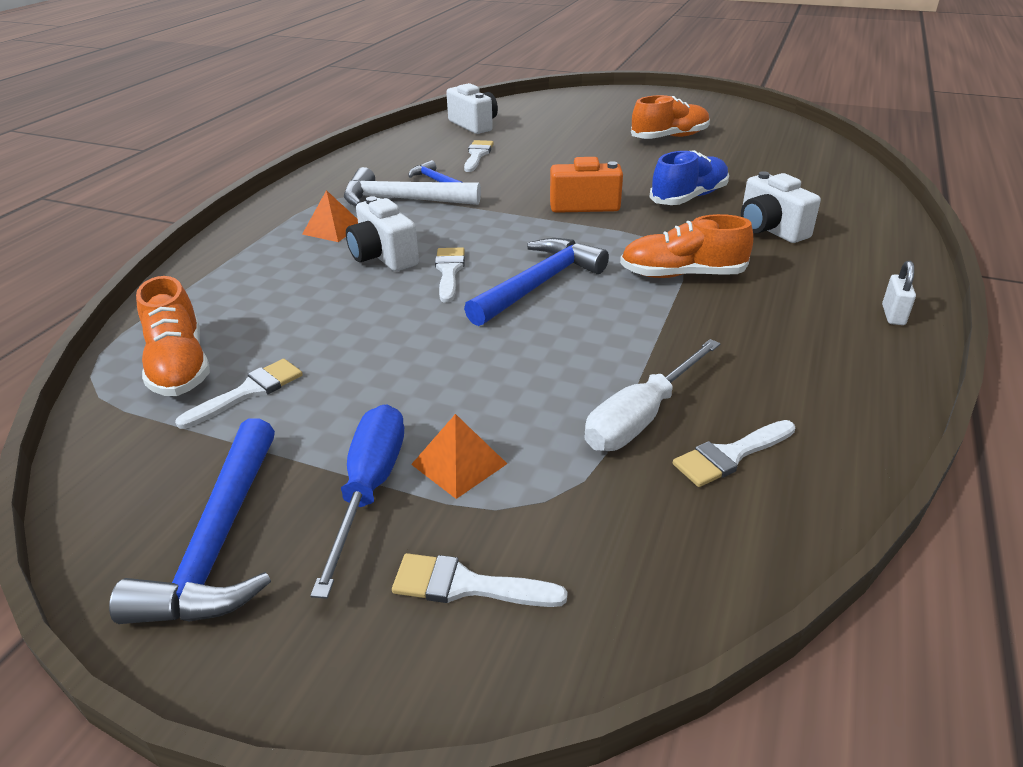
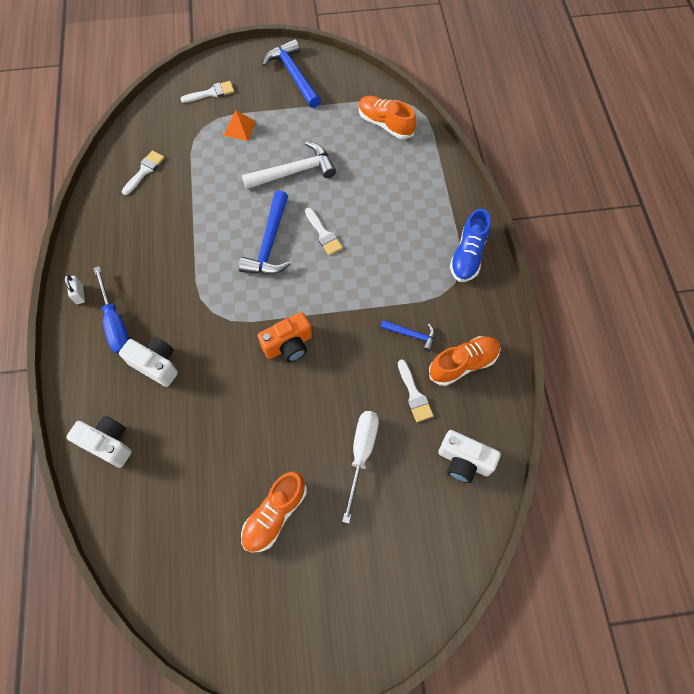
camera: 150 degrees right, 30 degrees up
(249, 392) = (343, 124): white brush -> none
(333, 229) = (422, 245): orange pyramid -> none
(369, 489) = (263, 108): blue screwdriver -> blue screwdriver (115, 323)
(383, 257) = (369, 231): white camera -> white camera (108, 444)
(402, 200) = (411, 297): white hammer -> white hammer (294, 172)
(641, 417) = (183, 175): white screwdriver -> white screwdriver (361, 454)
(682, 275) = (197, 286): orange shoe -> orange shoe (463, 364)
(689, 197) = (221, 390): blue shoe -> blue shoe (468, 255)

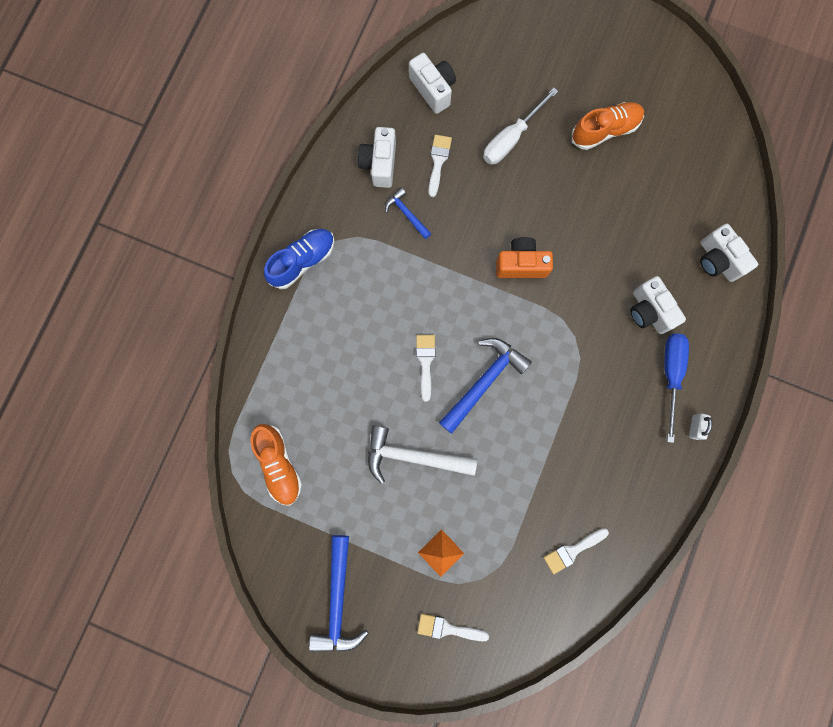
camera: 150 degrees left, 15 degrees up
(463, 364) = (379, 164): orange shoe -> white camera

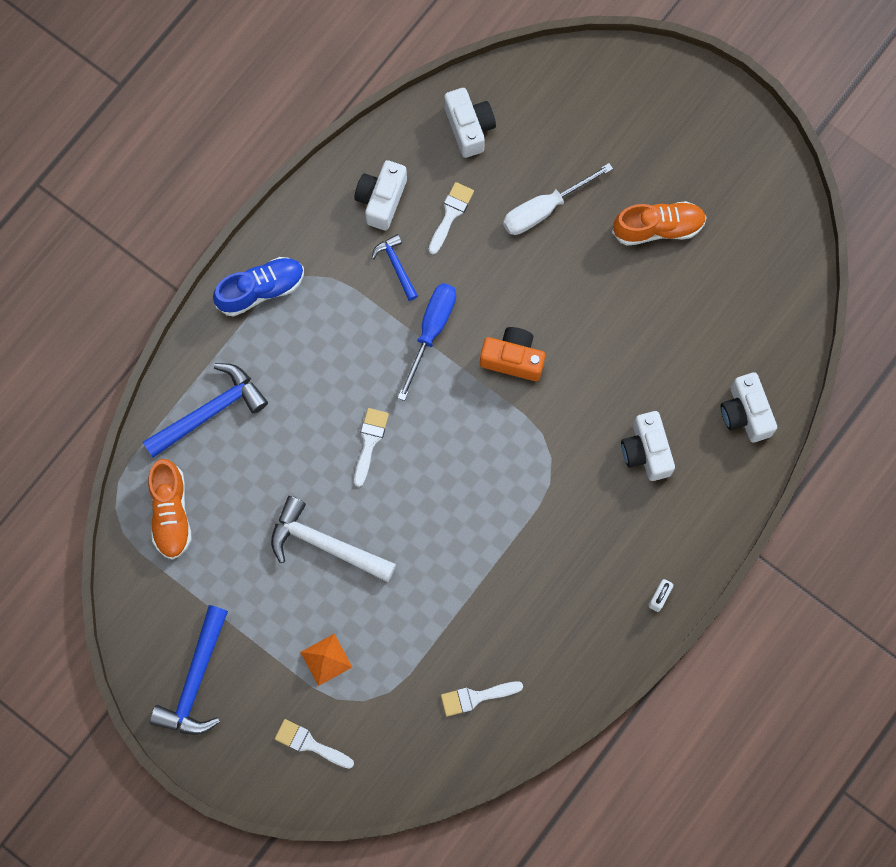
camera: 15 degrees right, 5 degrees down
(484, 381) = (430, 481): blue hammer -> blue hammer (209, 412)
(670, 375) = (649, 531): blue screwdriver -> blue screwdriver (431, 331)

